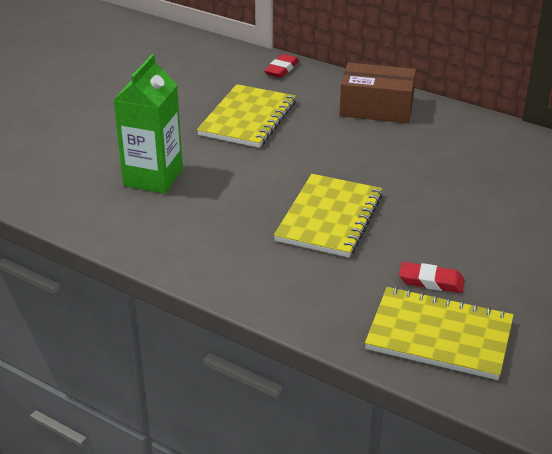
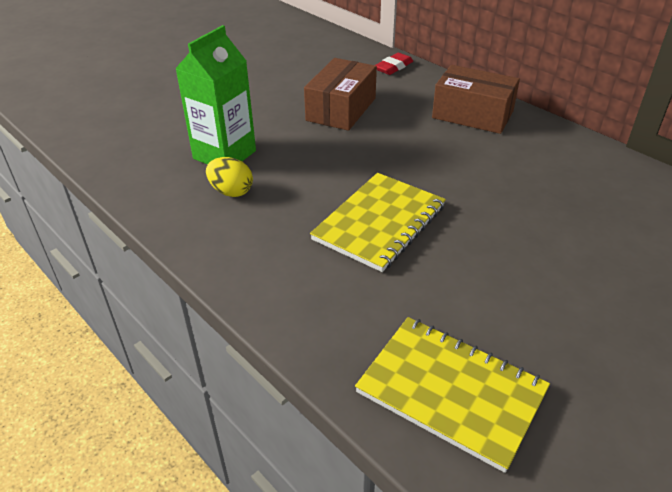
camera: 15 degrees right, 5 degrees up
(178, 211) = (231, 191): none -> yellow egg
(248, 118) = (341, 109): yellow notebook -> brown box
(431, 281) = (464, 318): red eraser -> none

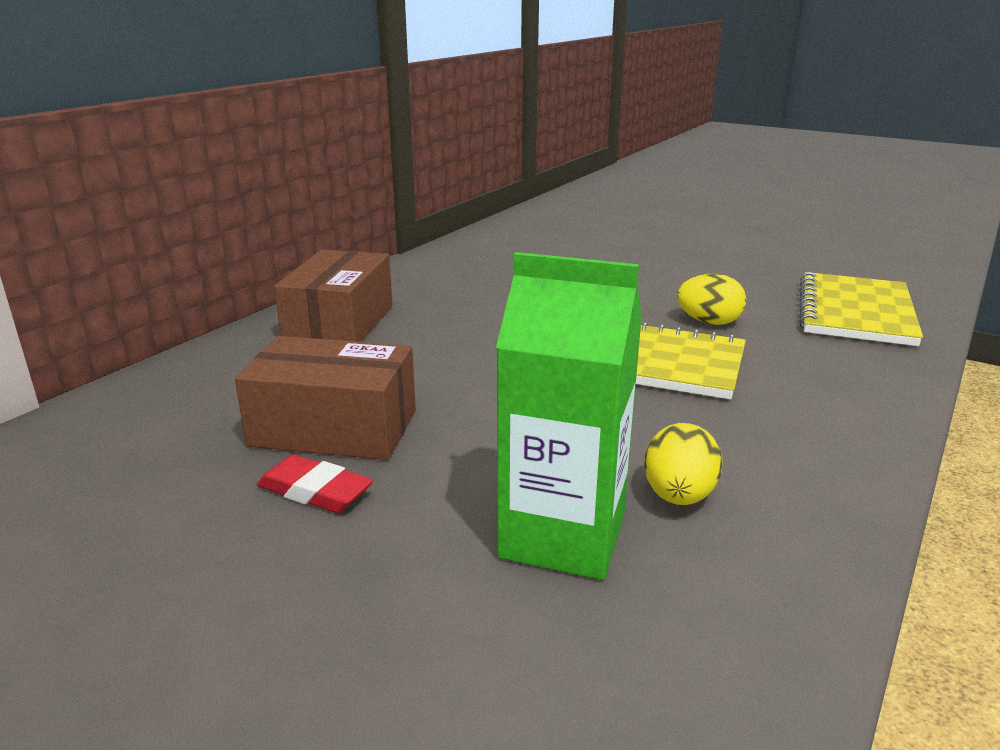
camera: 105 degrees left, 15 degrees down
(393, 67) = (147, 395): red eraser -> red eraser (315, 491)
(444, 275) = (709, 322): none -> yellow egg

